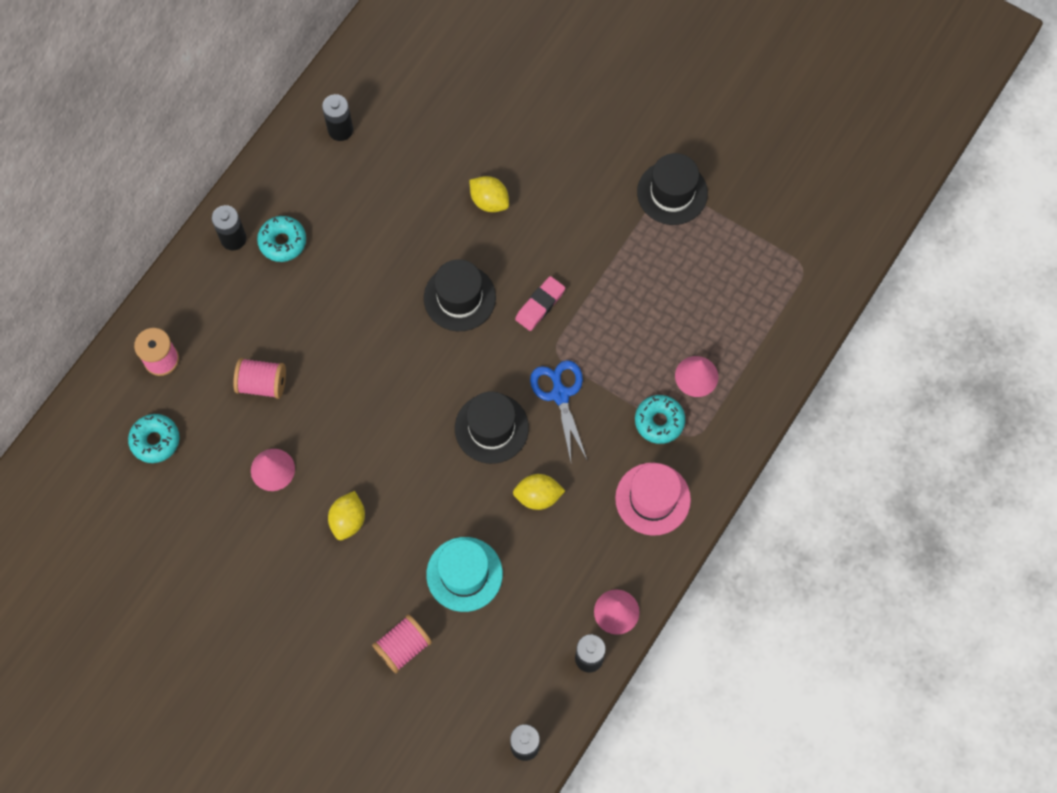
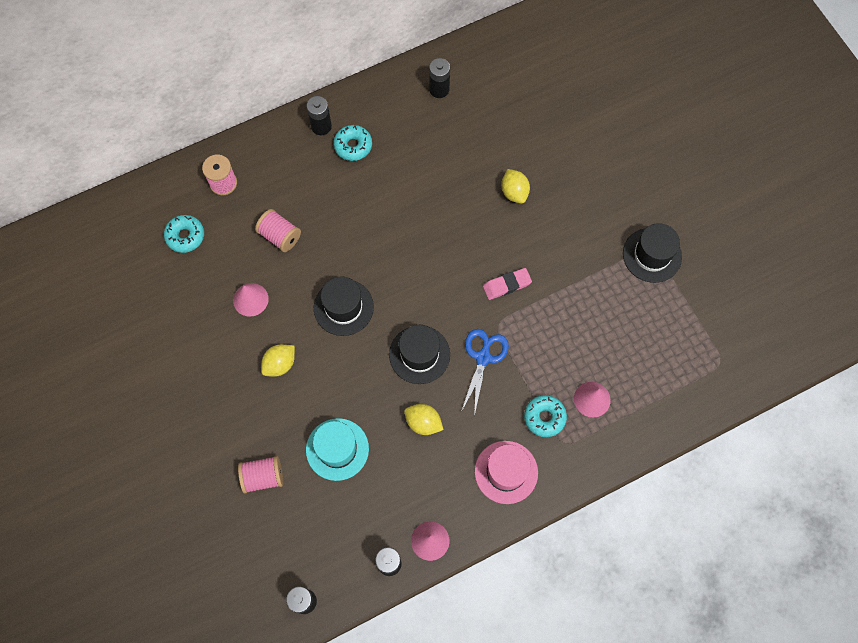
camera: 30 degrees right, 0 degrees up
(459, 298) = (452, 249): black hat -> black hat (343, 307)

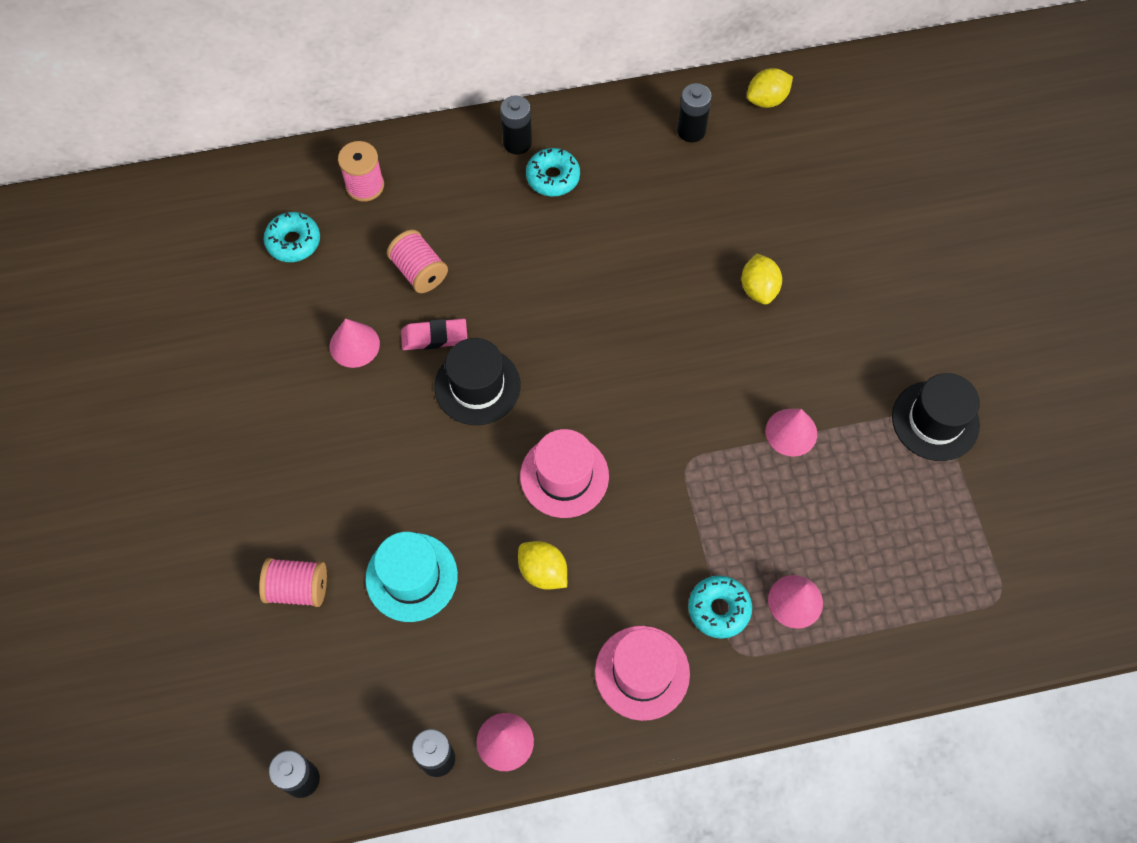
camera: 15 degrees right, 5 degrees down
(280, 364) = (368, 441): yellow lemon -> yellow lemon (767, 99)
(419, 354) = (564, 476): black hat -> pink hat
(483, 357) = (653, 503): blue scissors -> none
(507, 285) = (714, 411): pink eraser -> pink eraser (434, 337)
(561, 286) = (791, 432): none -> pink cone

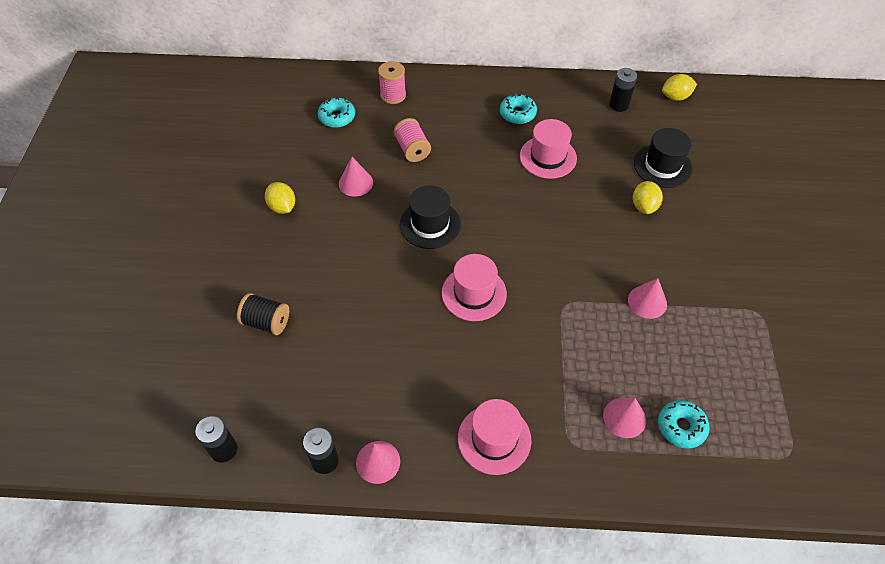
camera: 15 degrees right, 10 degrees down
(297, 588) = (266, 322): pink spool -> black spool
(411, 577) = (346, 333): turquoise hat -> none
(434, 337) = (410, 189): pink eraser -> none
(517, 143) = (499, 90): black battery -> none
(543, 571) = (440, 352): yellow lemon -> yellow lemon (282, 207)
(612, 240) = (548, 157): none -> pink hat
(719, 609) = (564, 409): turquoise donut -> turquoise donut (681, 427)
(935, 421) = (759, 318): black hat -> black hat (662, 166)

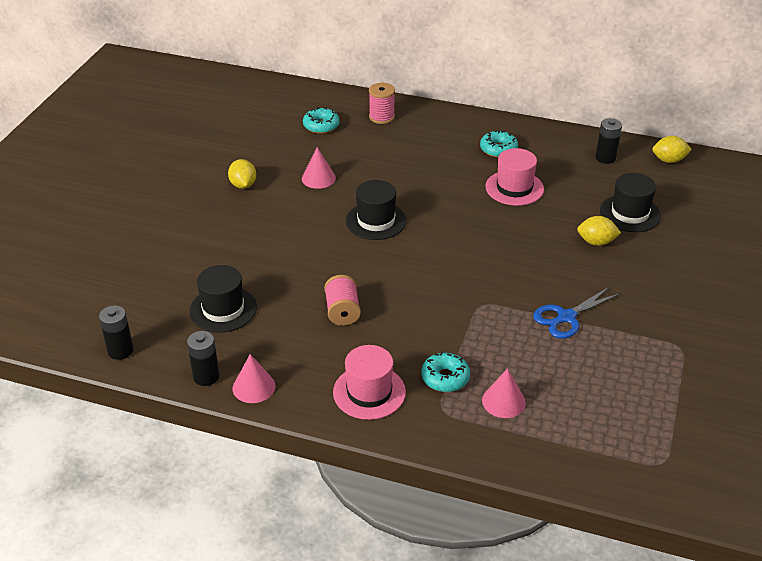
camera: 15 degrees right, 15 degrees down
(266, 322) = (194, 266): black spool -> none
(314, 370) = (223, 309): none -> black hat
(412, 149) = (383, 161): pink spool -> pink spool (342, 311)
(474, 293) = (396, 280): pink hat -> none
(644, 206) = (596, 242): yellow lemon -> yellow lemon turned 75 degrees clockwise
(647, 302) = (566, 317): pink cone -> blue scissors
(681, 427) = (558, 420): turquoise donut -> turquoise donut (445, 378)

